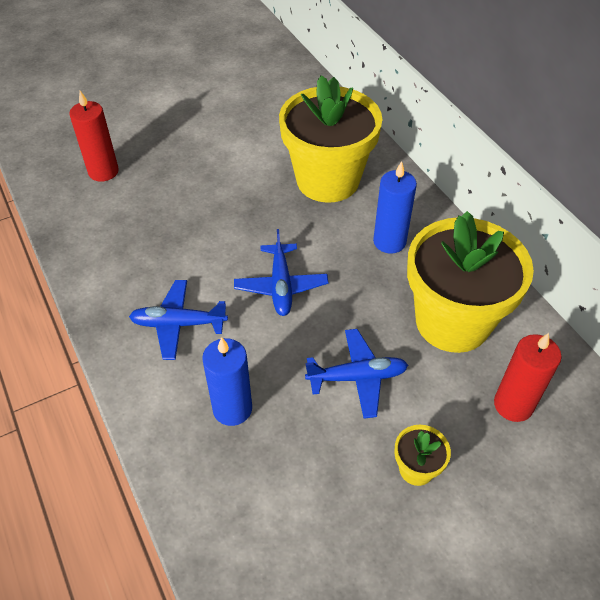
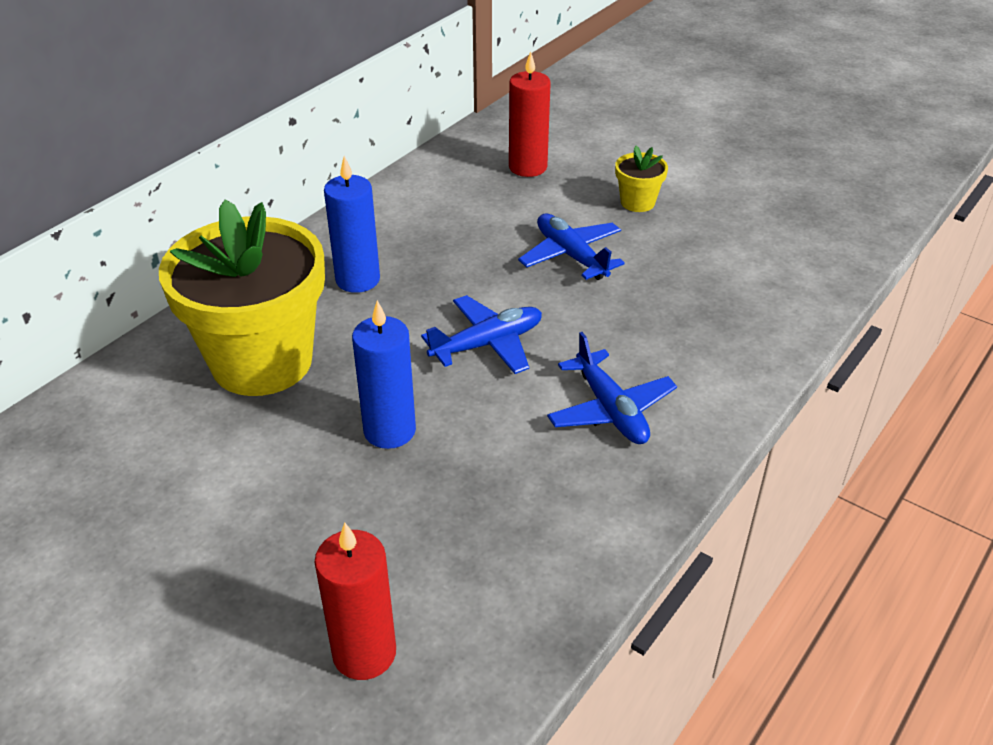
camera: 115 degrees left, 10 degrees down
(232, 409) = (680, 325): blue candle -> blue candle (389, 431)
(452, 321) = (453, 214): yellow flower pot -> none

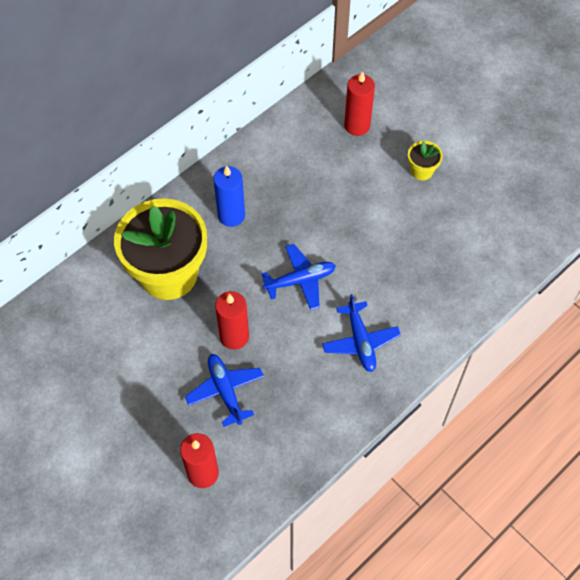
camera: 10 degrees right, 20 degrees up
(389, 431) = (234, 336): blue candle -> red candle
(571, 255) = (367, 214): blue plane -> blue plane (225, 391)

